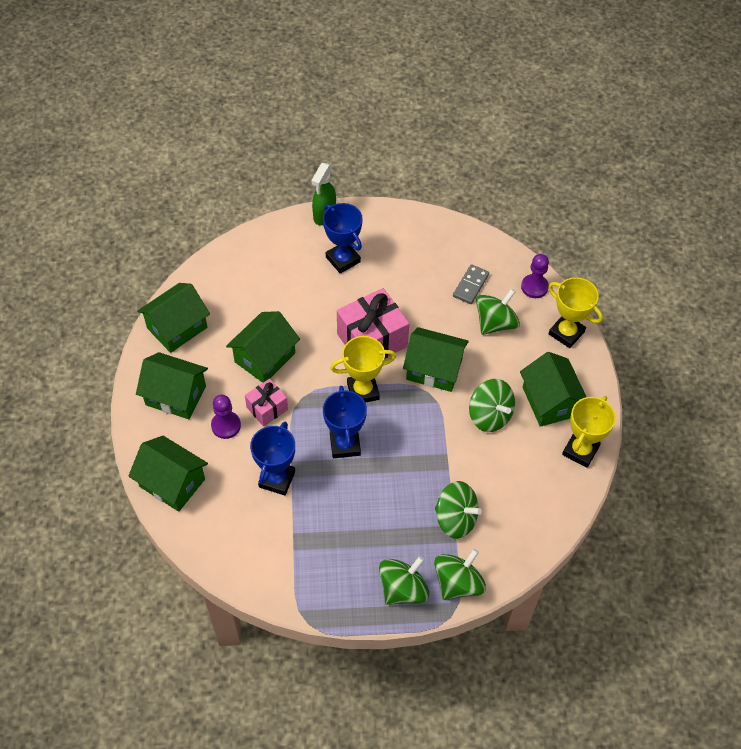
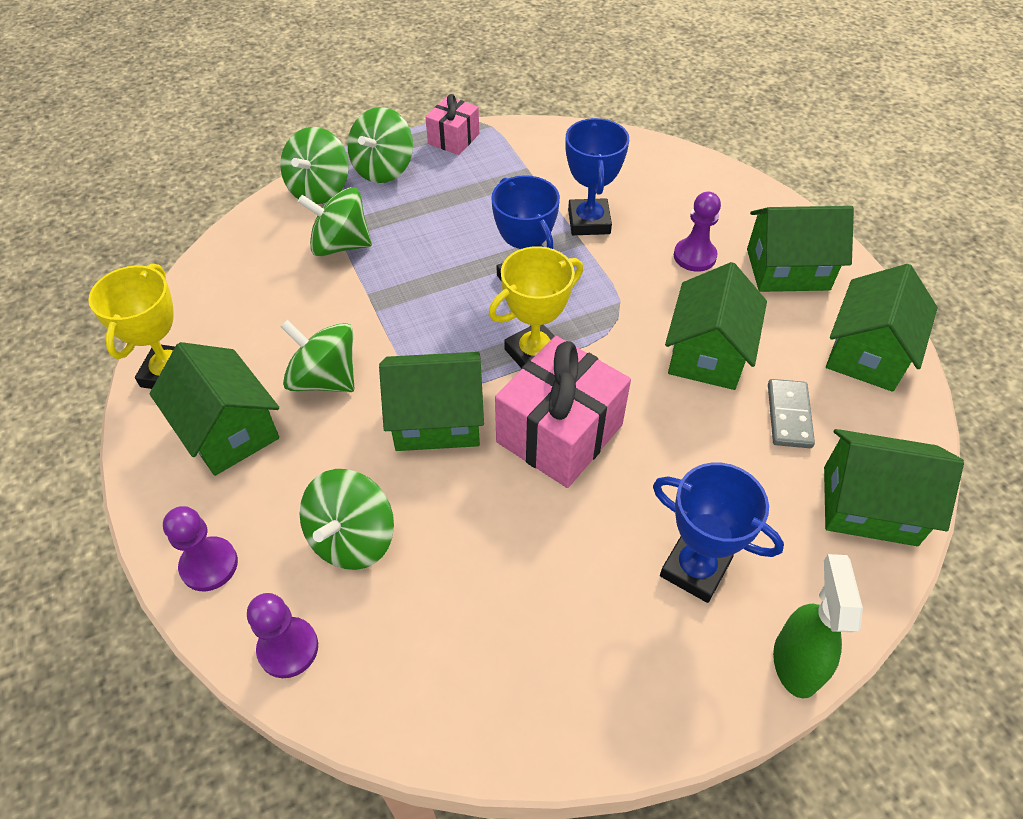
camera: 160 degrees right, 5 degrees down
(172, 483) = (710, 185): green house -> green house (869, 505)
(267, 408) = (656, 291): pink gift -> pink gift (453, 139)
(471, 285) = (422, 603): grey domino -> grey domino (788, 415)
(566, 333) = (209, 565): yellow trophy -> purple pawn

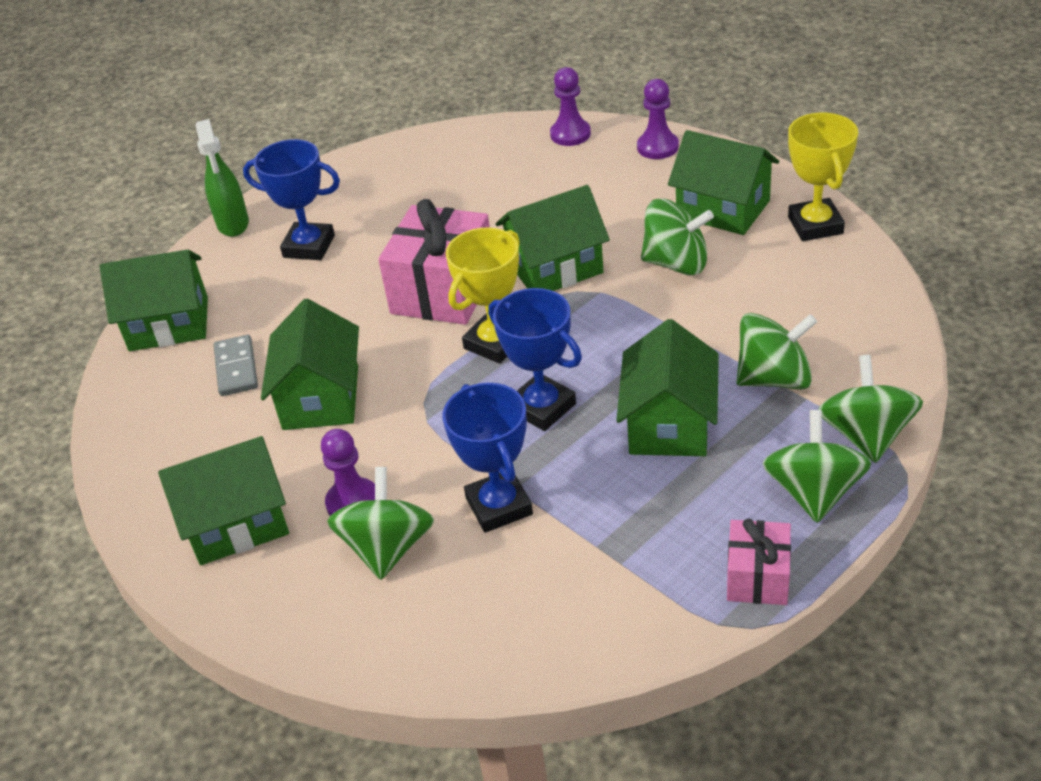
camera: 165 degrees right, 10 degrees down
(352, 538) = (569, 187): green spinning top -> green spinning top (387, 548)
(867, 353) = (151, 451): green house -> green house (669, 424)

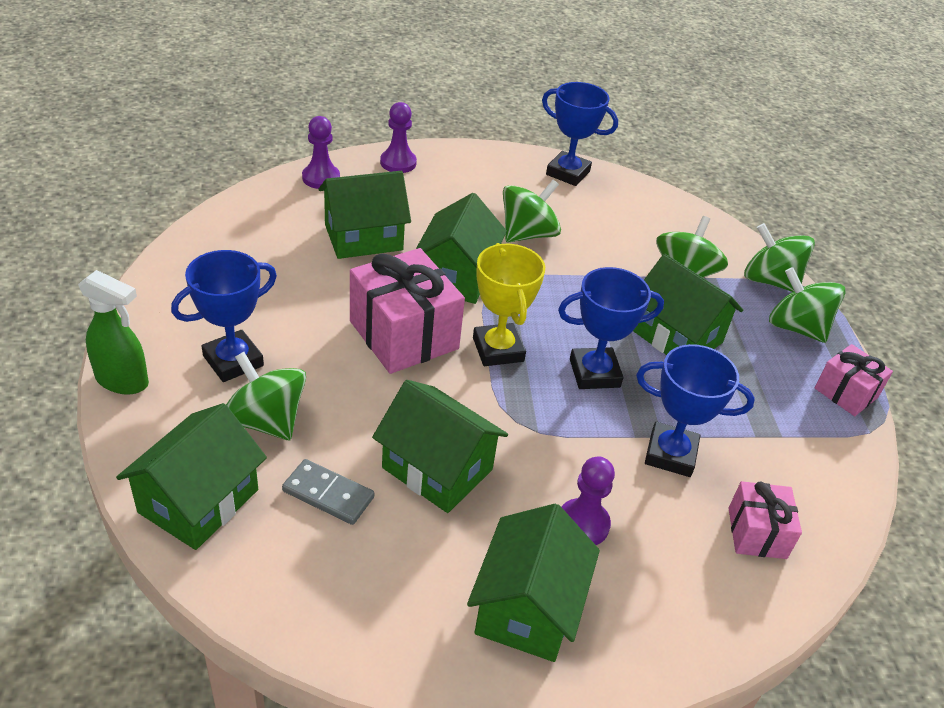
camera: 60 degrees left, 0 degrees up
(387, 548) = (653, 535): green spinning top -> green spinning top (266, 421)
(466, 609) = (757, 533): none -> pink gift
(723, 209) = (501, 186): green house -> green house (363, 237)
(815, 225) = (568, 173): yellow trophy -> blue trophy

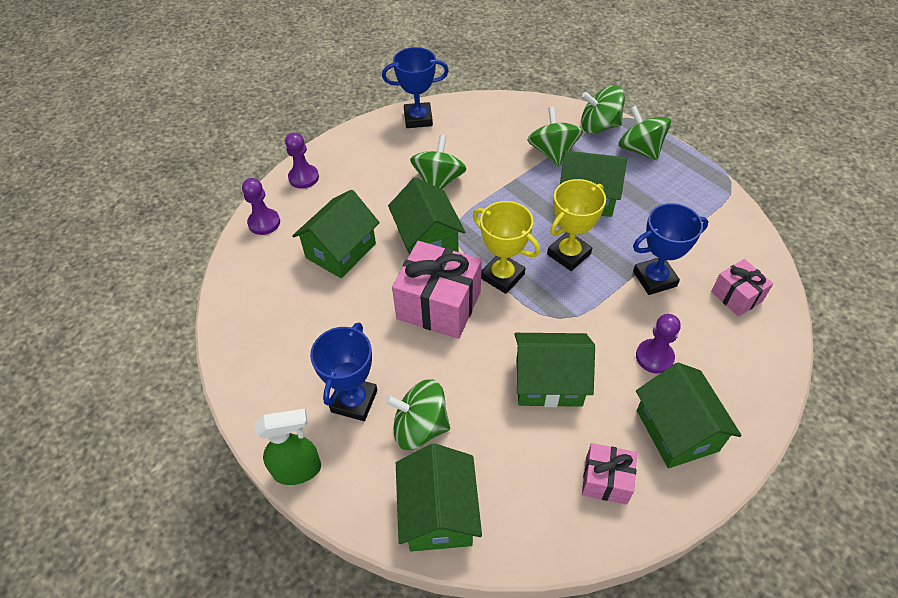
camera: 30 degrees left, 10 degrees up
(328, 494) = (507, 447): grey domino -> none
(594, 373) = (568, 254): blue trophy -> yellow trophy
(796, 328) = (640, 149): green spinning top -> green spinning top turned 45 degrees clockwise
(846, 393) = (699, 176): pink gift -> pink gift (606, 480)

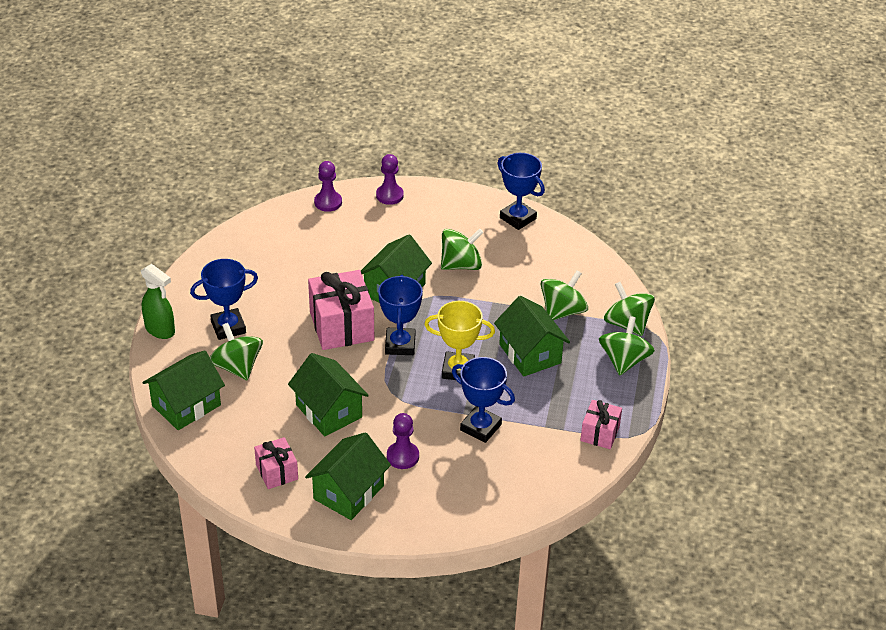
camera: 50 degrees right, 10 degrees down
(341, 251) = (341, 253): green house -> none
(502, 276) = (400, 345): yellow trophy -> blue trophy
(736, 296) = (509, 480): pink gift -> pink gift (600, 433)

